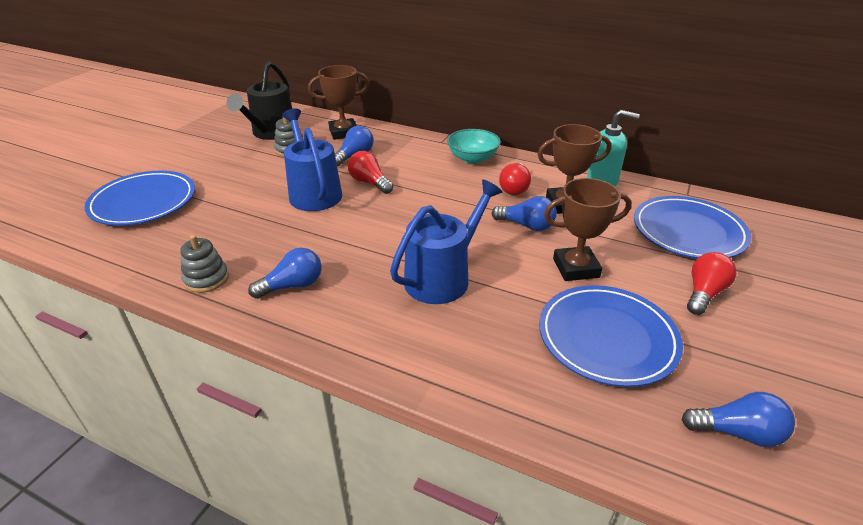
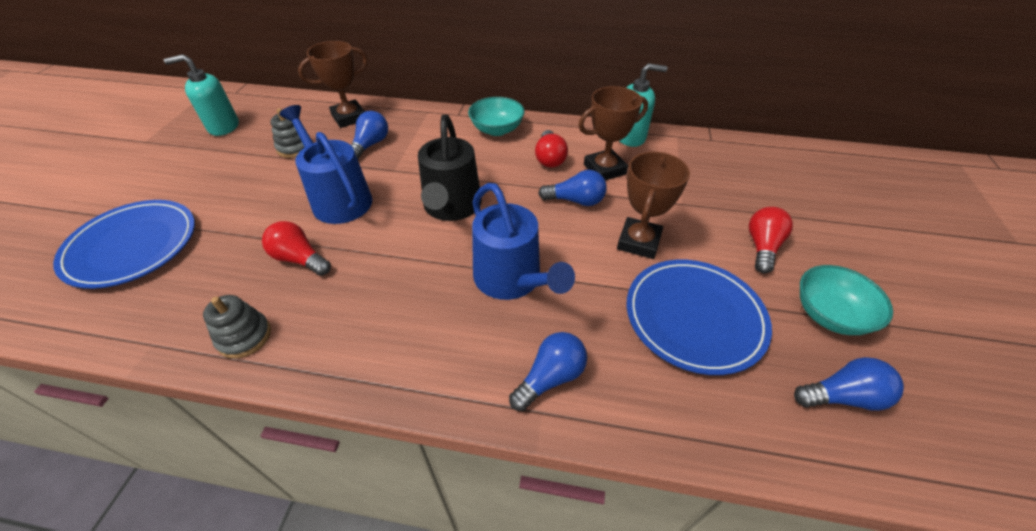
camera: 15 degrees left, 10 degrees up
(238, 127) = (223, 127): none -> turquoise soap dispenser
(271, 133) = (266, 129): black watering can -> black watering can (451, 207)
(292, 286) = (351, 324): blue light bulb -> blue light bulb (550, 378)
(370, 183) = (397, 176): red light bulb -> red light bulb (300, 259)
(442, 277) = (512, 279): blue watering can -> blue watering can turned 120 degrees clockwise
(576, 268) = (639, 242): brown trophy -> brown trophy turned 45 degrees counterclockwise
(688, 231) = (726, 181): blue plate -> none
(754, 362) = (829, 315): none -> turquoise bowl

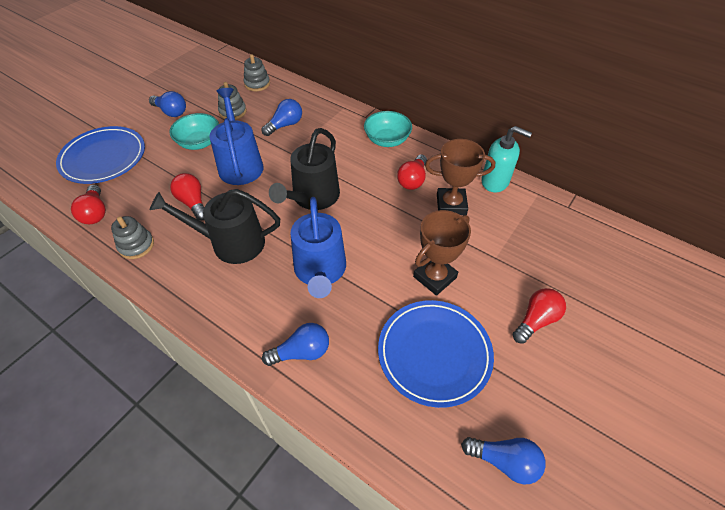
camera: 25 degrees right, 5 degrees up
(155, 317) = (95, 212): none -> red light bulb
(223, 127) = (195, 79): turquoise soap dispenser -> none
(309, 113) = (257, 84): none -> grey stacking toy
(349, 117) = (283, 96): brown trophy -> none
(380, 287) = (231, 243): none -> black watering can
(575, 201) = (408, 224): blue light bulb -> blue light bulb (171, 112)
(829, 315) = (548, 398): turquoise bowl -> turquoise bowl (199, 143)

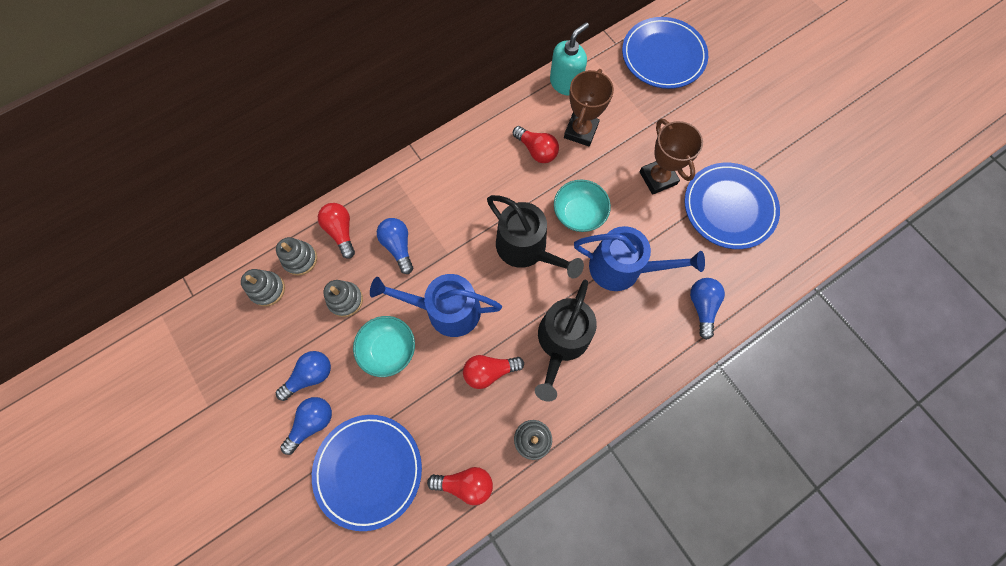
camera: 70 degrees left, 20 degrees up
(230, 77) = (267, 289): none -> grey stacking toy
(387, 140) = (469, 152): turquoise bowl -> turquoise bowl (579, 214)
(504, 461) = (819, 197): blue light bulb -> blue light bulb (312, 423)
(535, 320) = (719, 124): red light bulb -> red light bulb (341, 232)
(584, 248) = (663, 56): none -> blue plate

